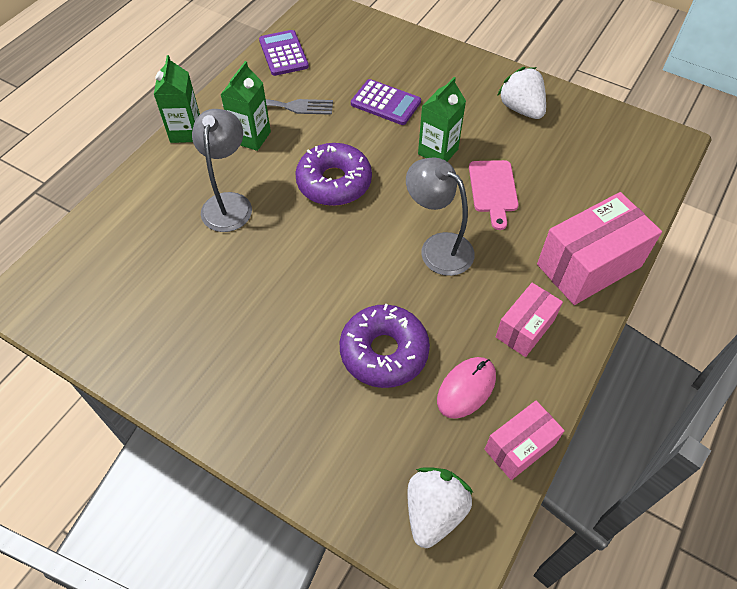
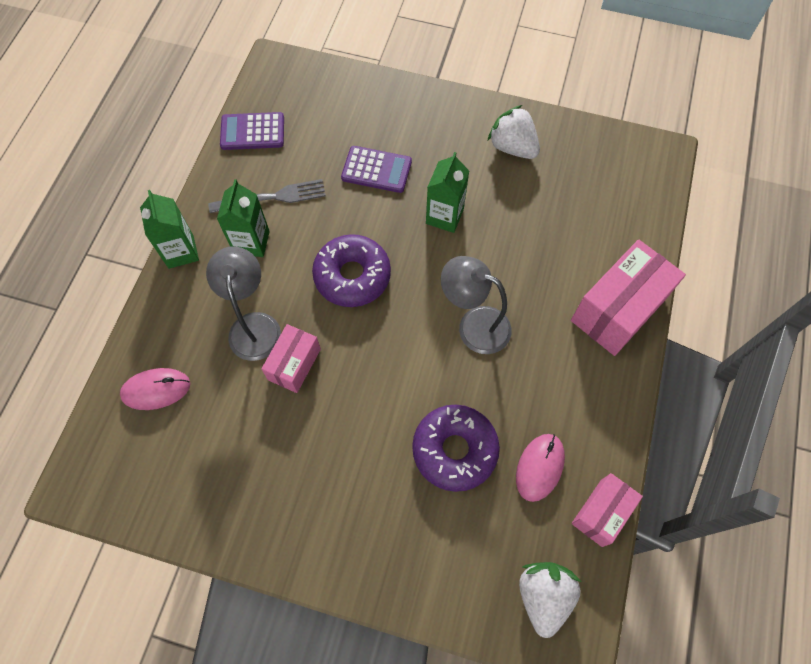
camera: 15 degrees left, 10 degrees up
(121, 235) = (156, 389): none -> pink mouse
(283, 53) = (252, 132): purple calculator -> purple calculator turned 60 degrees counterclockwise
(493, 190) = (509, 247): pink cutting board -> none
(525, 328) = (576, 391): pink box -> pink box (294, 364)

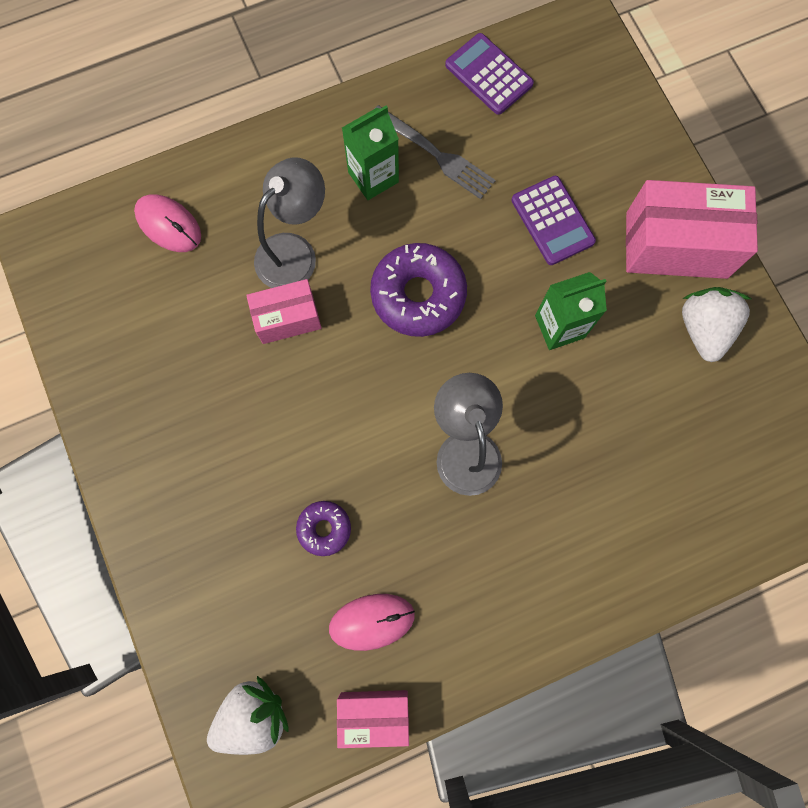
camera: 50 degrees right, 10 degrees up
(181, 252) = (310, 127): green carton -> none
(454, 450) = (324, 528): purple donut -> purple donut, size x0.53
(618, 310) = (605, 578): pink box -> pink box (676, 245)

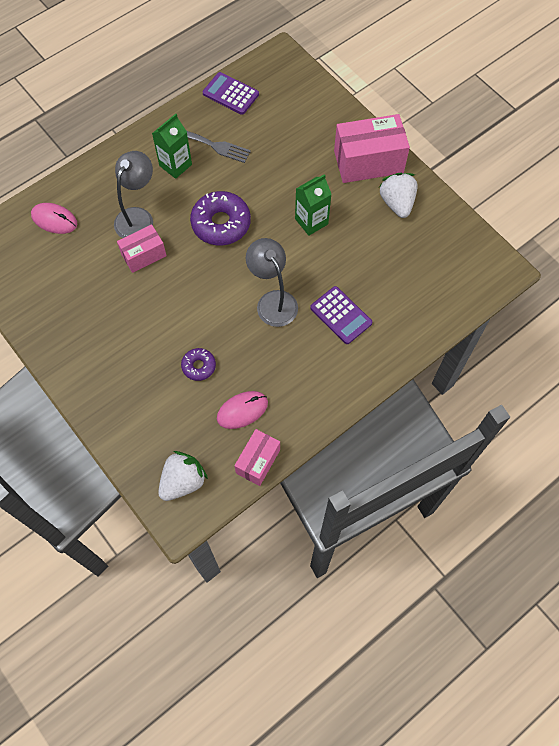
camera: 15 degrees left, 10 degrees down
(374, 714) = (258, 461): pink box -> pink box turned 45 degrees counterclockwise
(552, 221) = (291, 165): purple calculator -> purple calculator (341, 315)

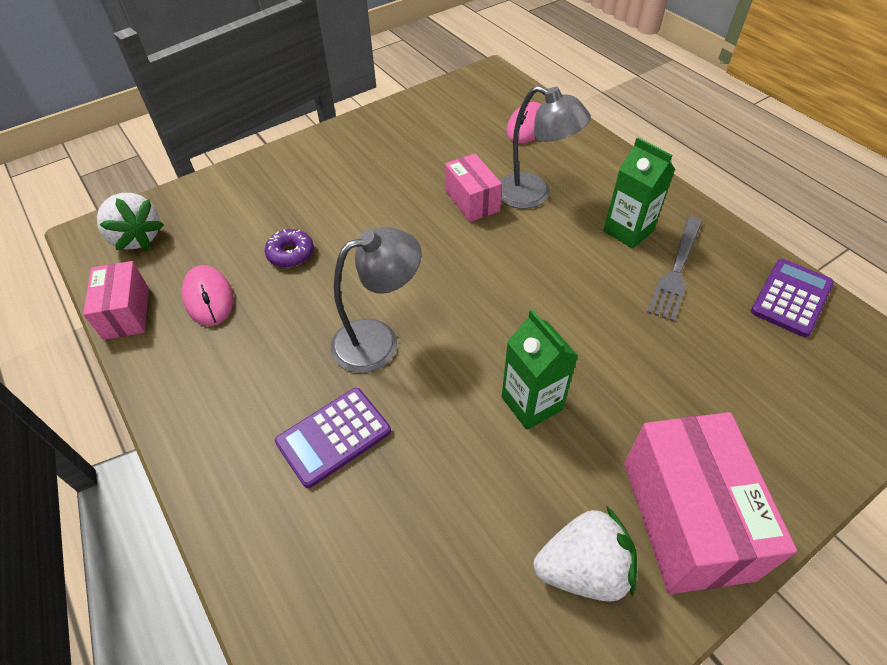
camera: 95 degrees right, 15 degrees down
(221, 223) = (524, 280): purple donut -> none
(258, 461) = (126, 313): pink box -> pink box turned 45 degrees clockwise

